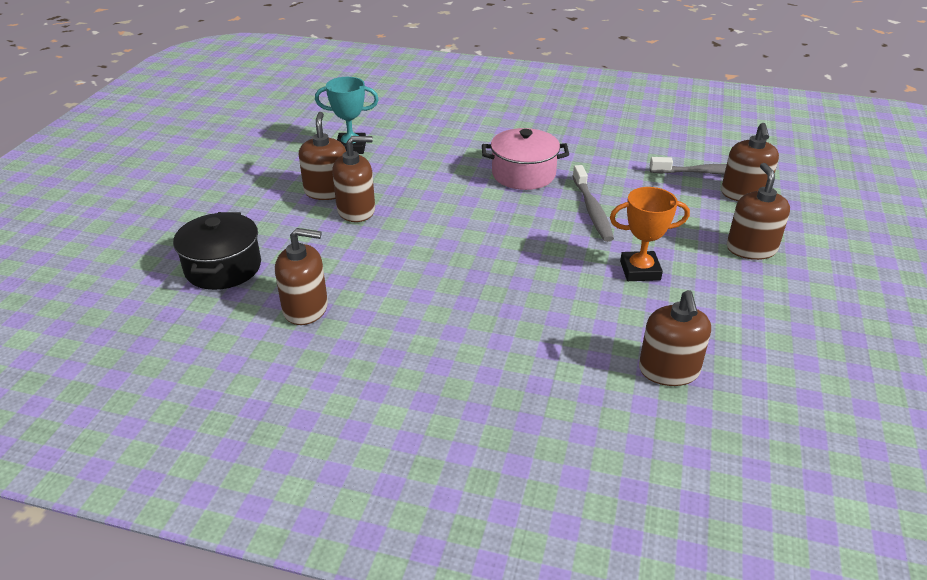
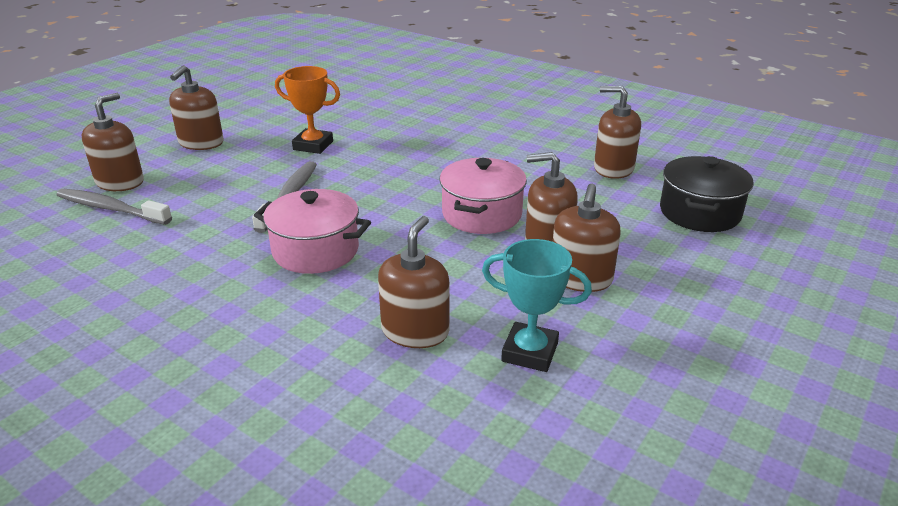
camera: 160 degrees left, 5 degrees down
(420, 226) = (481, 214): none -> pink pot
(669, 370) = (367, 100): brown soap dispenser -> brown soap dispenser (415, 331)

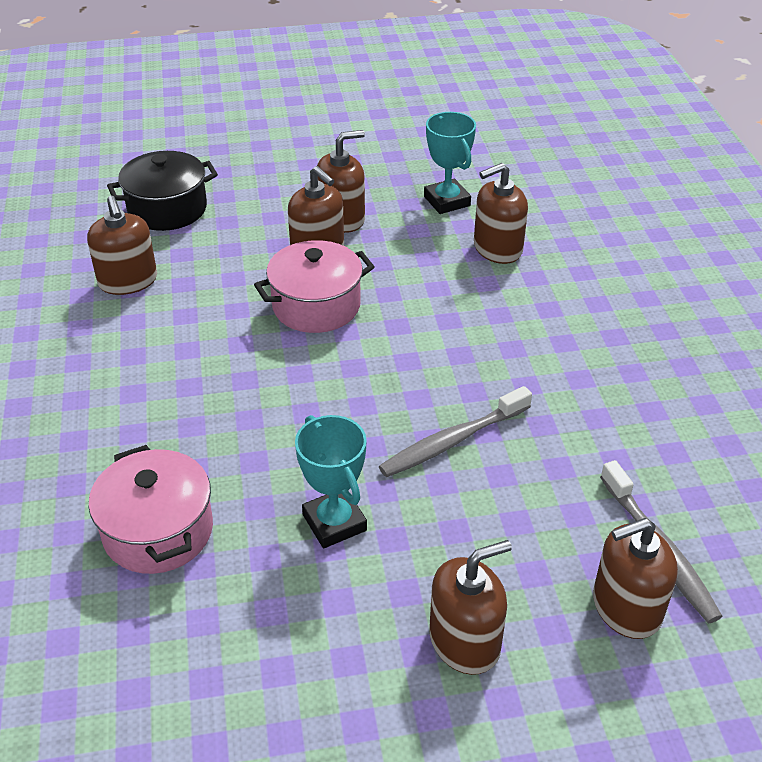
camera: 135 degrees left, 10 degrees up
(313, 145) = (334, 522): orange trophy -> turquoise trophy
(315, 250) = (495, 353): pink pot -> pink pot (158, 531)

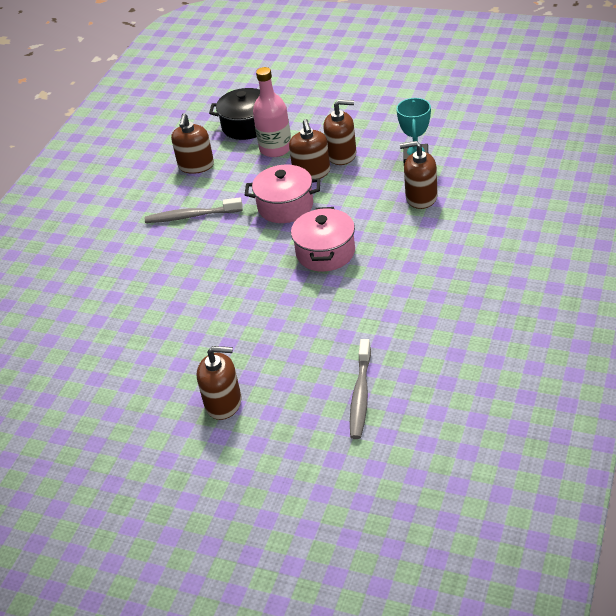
camera: 35 degrees right, 0 degrees up
(158, 531) = (121, 304): pink pot -> pink pot (325, 252)
(237, 231) = (275, 149): none -> pink bottle
(334, 522) = (205, 326): turquoise trophy -> none
(452, 441) = (299, 304): grey toothbrush -> grey toothbrush (191, 216)
(626, 607) = (317, 416): brown soap dispenser -> none

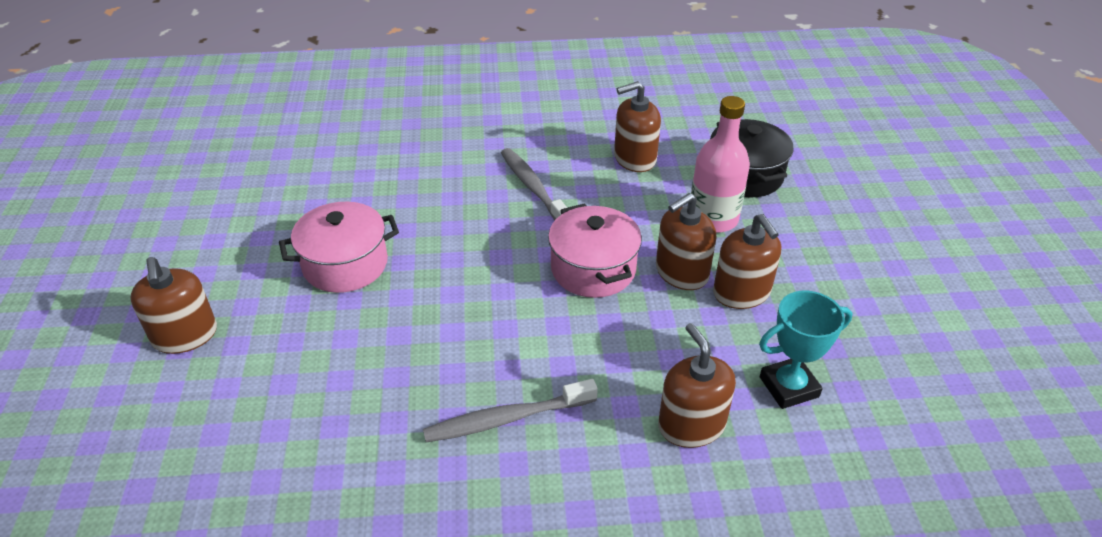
camera: 60 degrees right, 0 degrees up
(325, 252) = (509, 345): pink pot -> pink pot (345, 264)
(360, 395) = (207, 486): grey toothbrush -> grey toothbrush (507, 418)

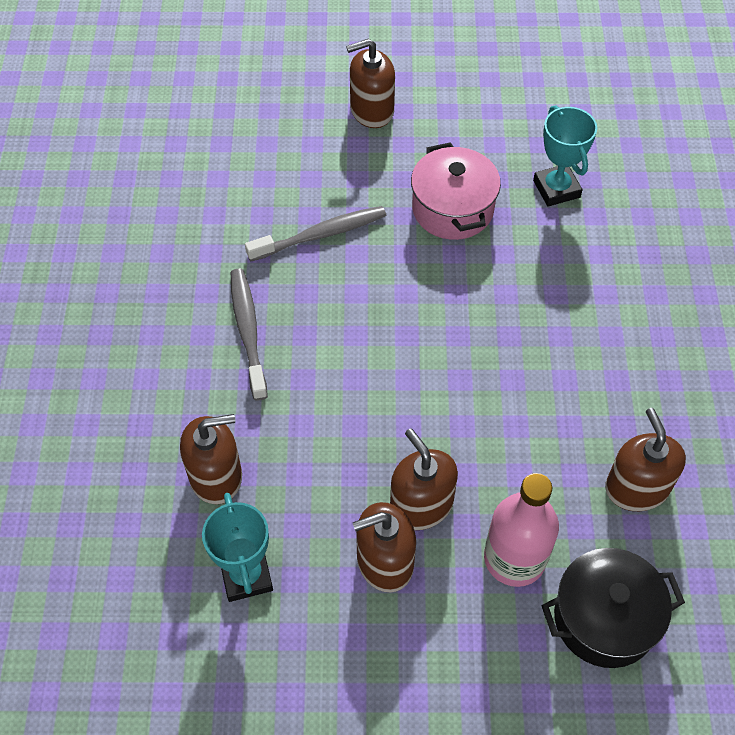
camera: 95 degrees right, 15 degrees up
(329, 197) = (556, 189): none -> turquoise trophy
(533, 188) = (573, 372): grey toothbrush -> grey toothbrush (320, 235)
(593, 269) = (432, 418): pink pot -> none

